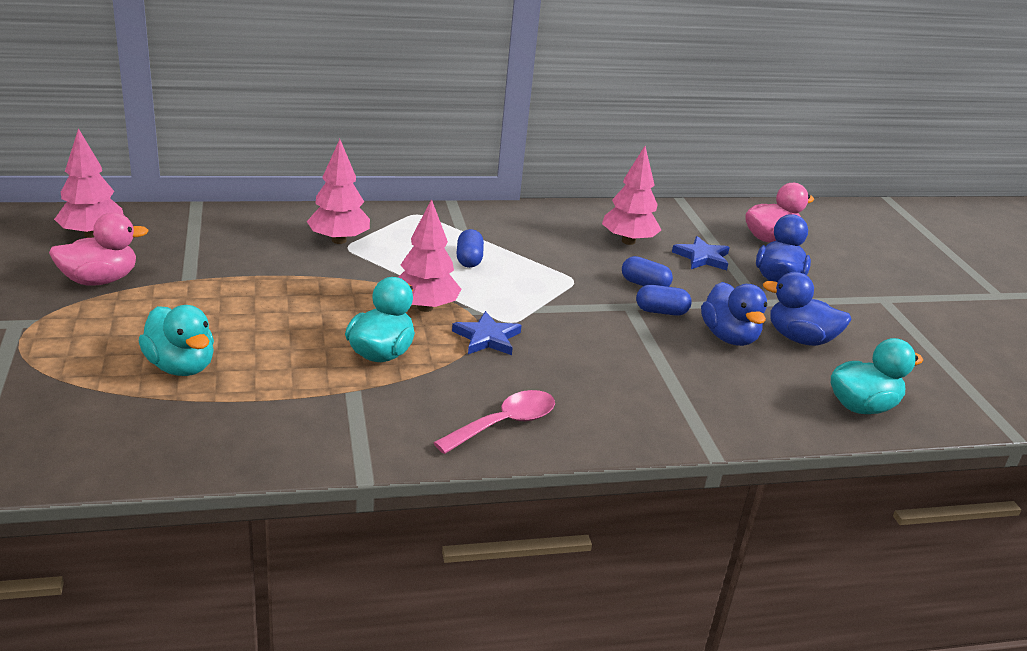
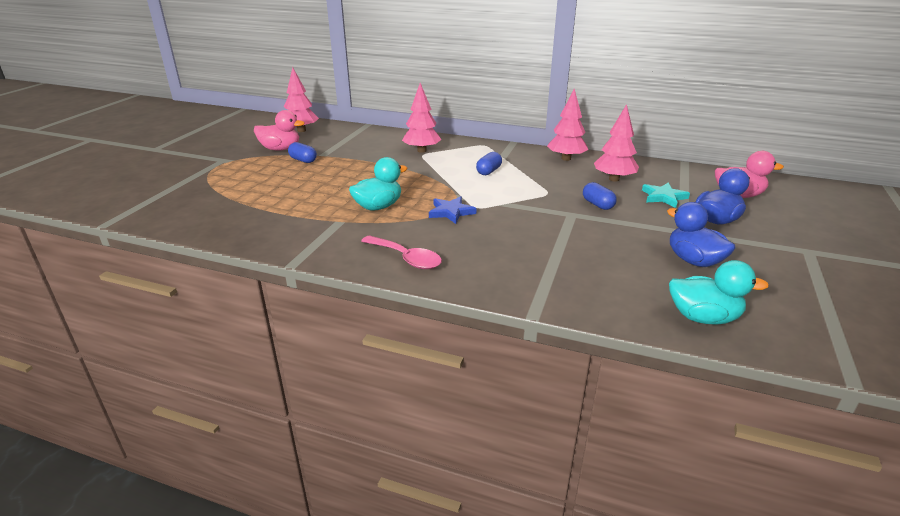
camera: 35 degrees right, 0 degrees up
(181, 366) = (269, 191): turquoise duck -> none
(425, 307) = (431, 190): pink tree -> pink tree (566, 158)
(504, 424) = (406, 258): pink spoon -> pink spoon turned 45 degrees clockwise
(661, 311) = (592, 222): blue capsule -> blue capsule (303, 160)
(702, 257) = (663, 197): blue star -> turquoise star
(729, 337) = (631, 247): blue duck -> none

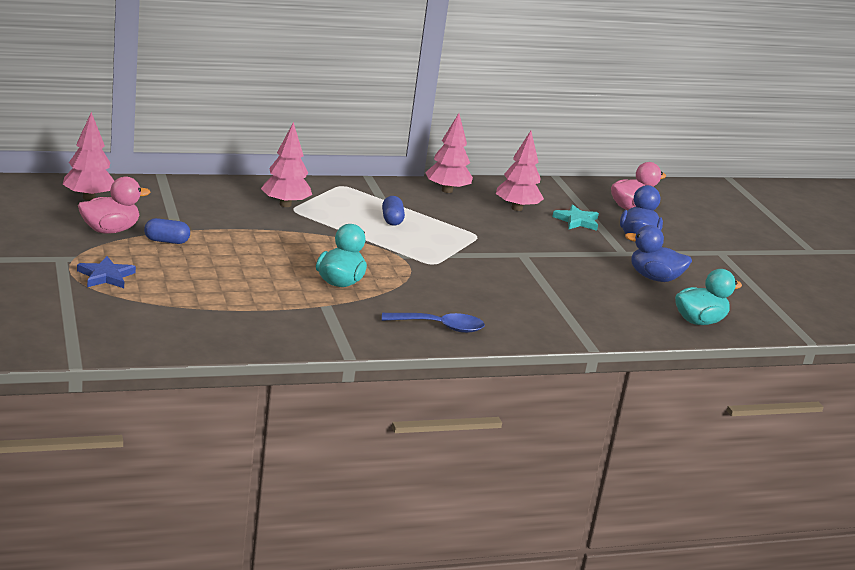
camera: 40 degrees left, 5 degrees down
(406, 258) = (440, 327): pink spoon -> blue spoon
(451, 212) = (417, 273): blue star -> blue star (106, 276)
(597, 204) = (533, 239): blue capsule -> none

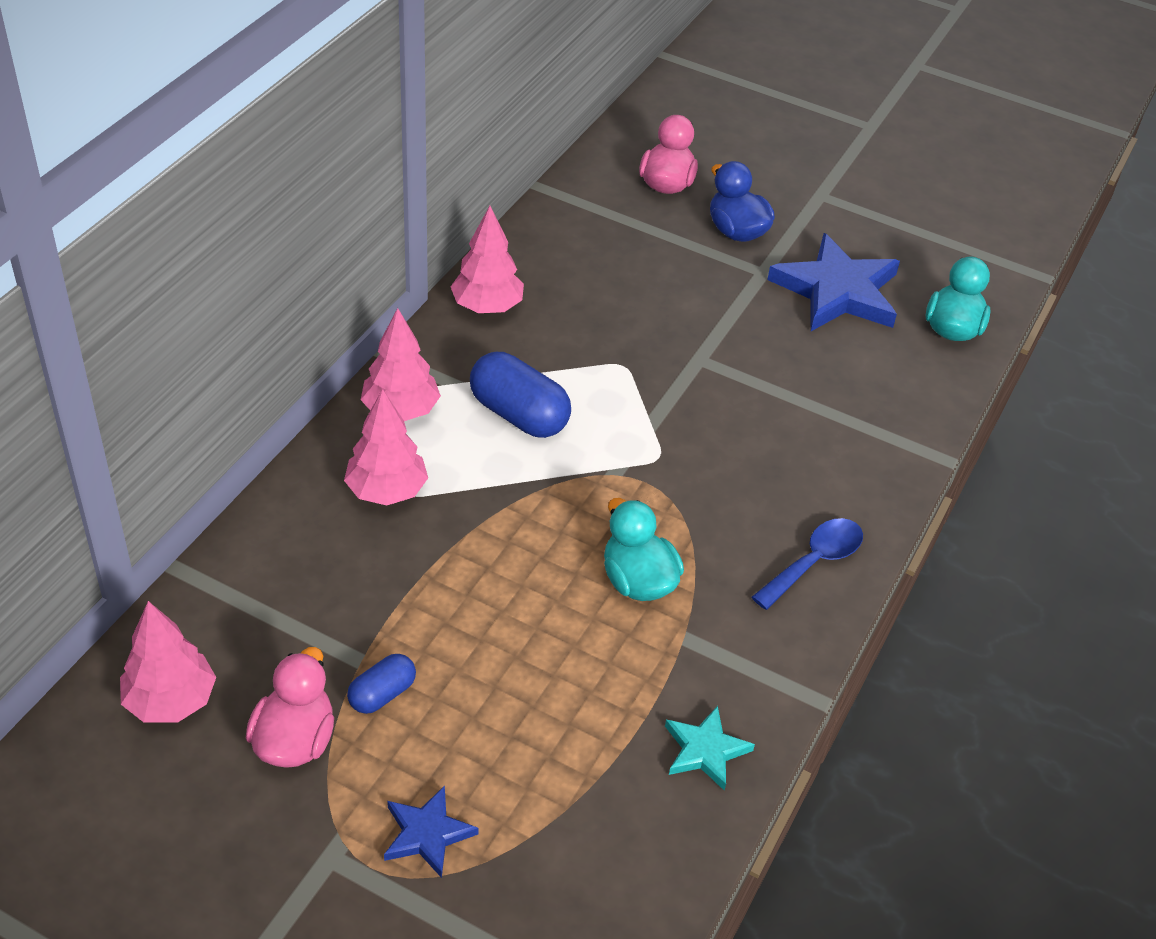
camera: 45 degrees left, 20 degrees up
(392, 220) = (519, 414): blue capsule -> blue capsule, size x1.78
(517, 208) = (586, 279): pink tree -> pink tree (401, 410)
(577, 221) = (659, 252): turquoise star -> turquoise star (705, 750)
(654, 278) = (837, 291): blue duck -> blue star

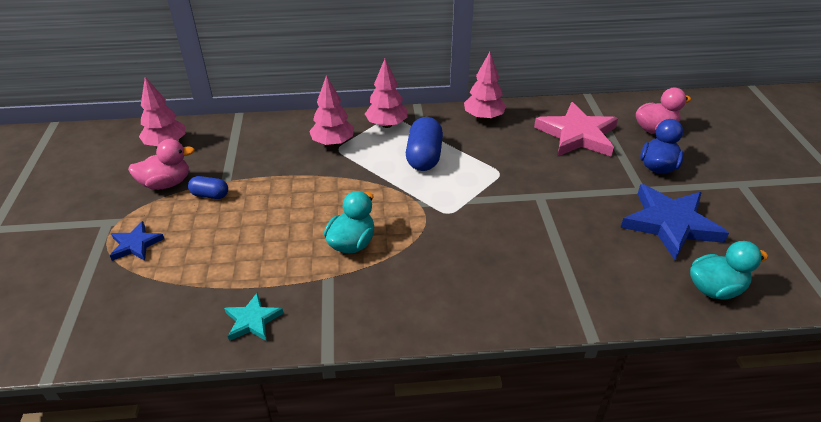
camera: 60 degrees right, 5 degrees down
(613, 251) = (577, 135): none -> pink star
(814, 562) = (434, 307): blue spoon -> none

